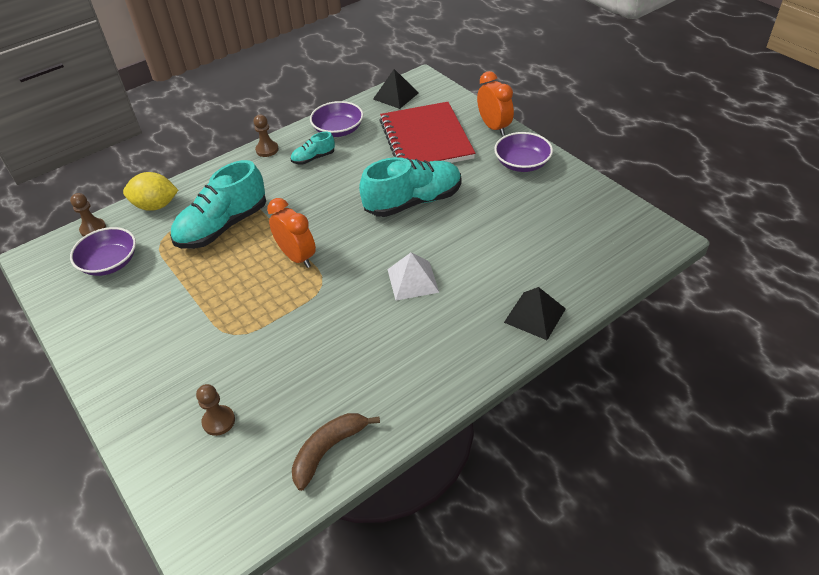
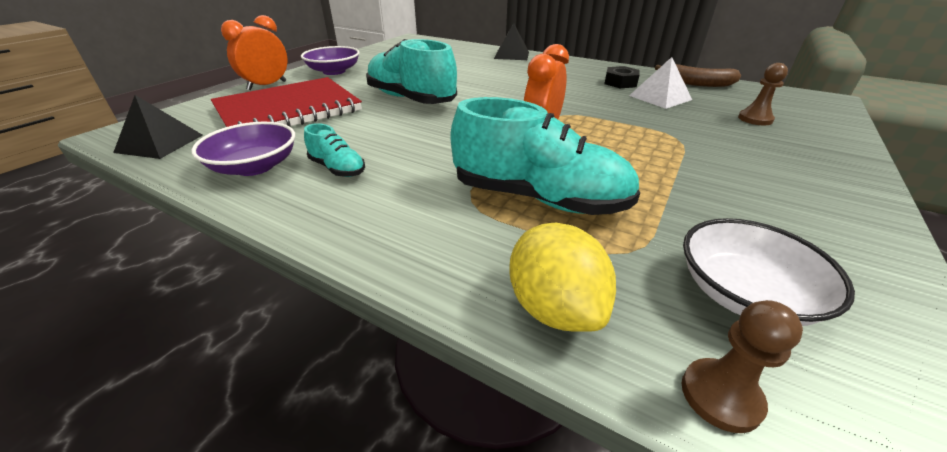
camera: 115 degrees left, 10 degrees down
(110, 263) = (744, 293): purple bowl -> white bowl
(267, 150) = (314, 220): brown pawn -> none
(373, 372) = (620, 82): none -> black nut
(413, 280) = (517, 85): white pyramid -> white pyramid (660, 97)

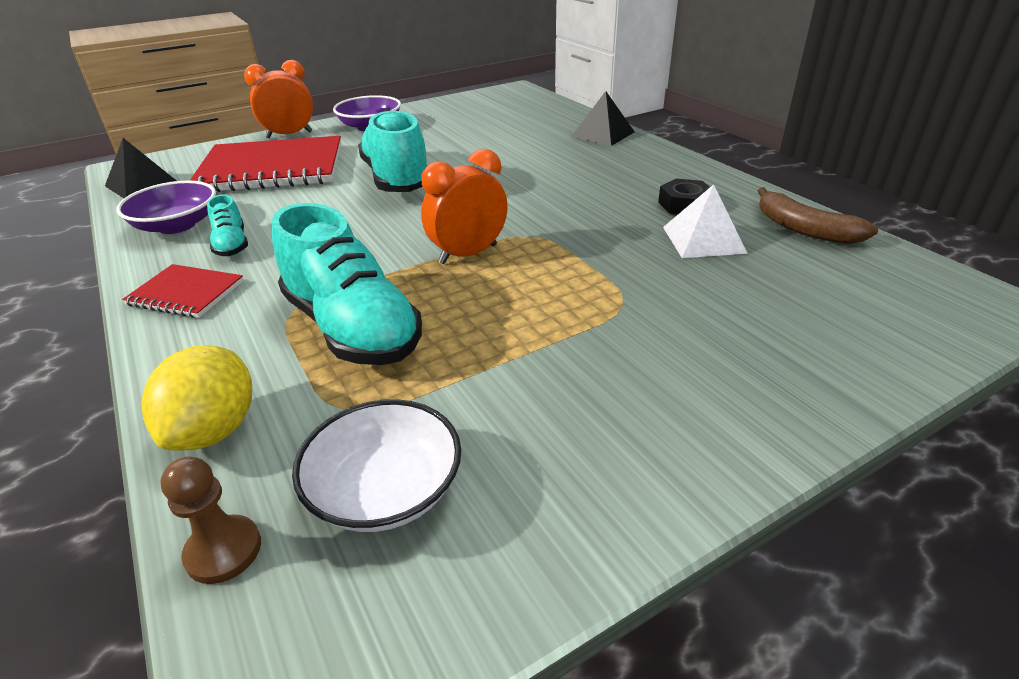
camera: 30 degrees right, 0 degrees up
(351, 214) = (186, 293): none -> red notebook
(755, 119) = (791, 306): brown pawn -> none

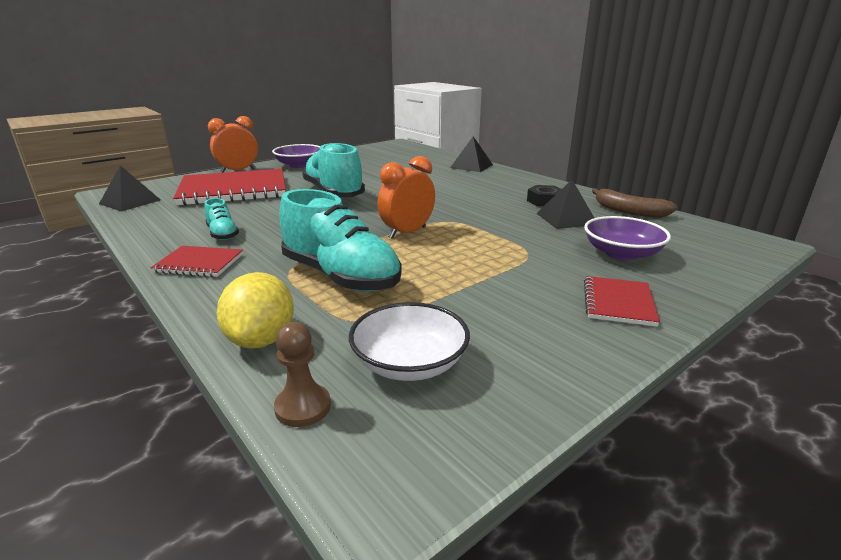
camera: 10 degrees left, 10 degrees down
(177, 225) = (172, 225): purple bowl -> purple bowl (621, 253)
(703, 239) = (566, 219): white pyramid -> black pyramid
(720, 406) = (618, 302): none -> red notebook

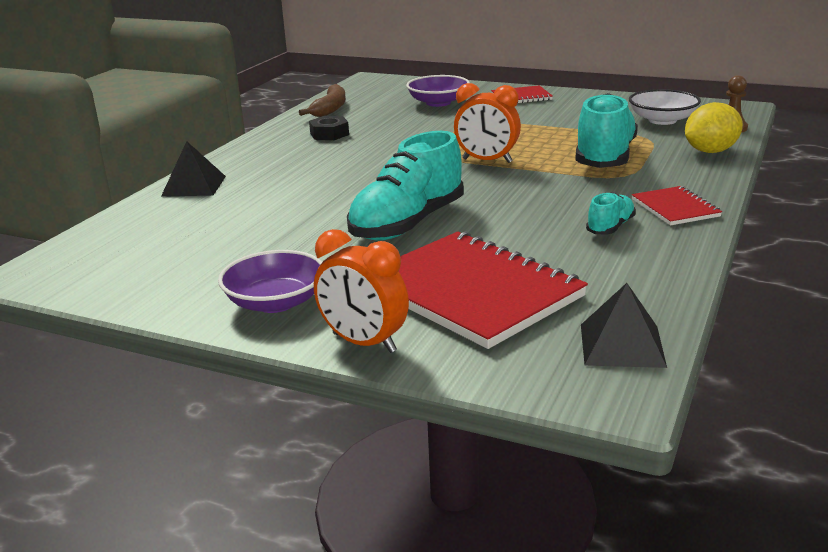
camera: 115 degrees left, 0 degrees up
(566, 219) = (376, 122): black pyramid -> none

